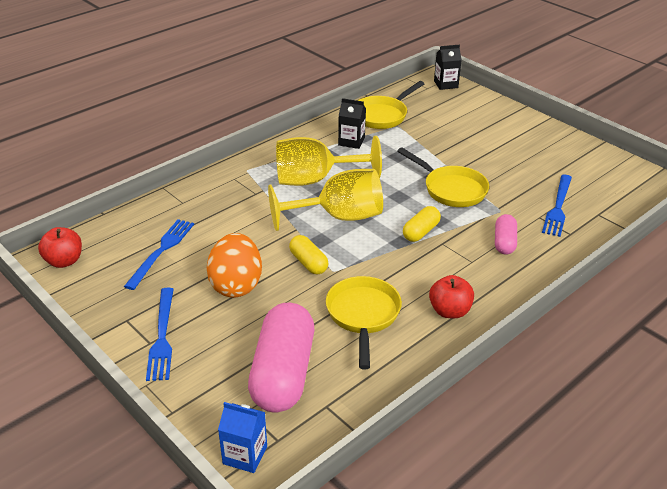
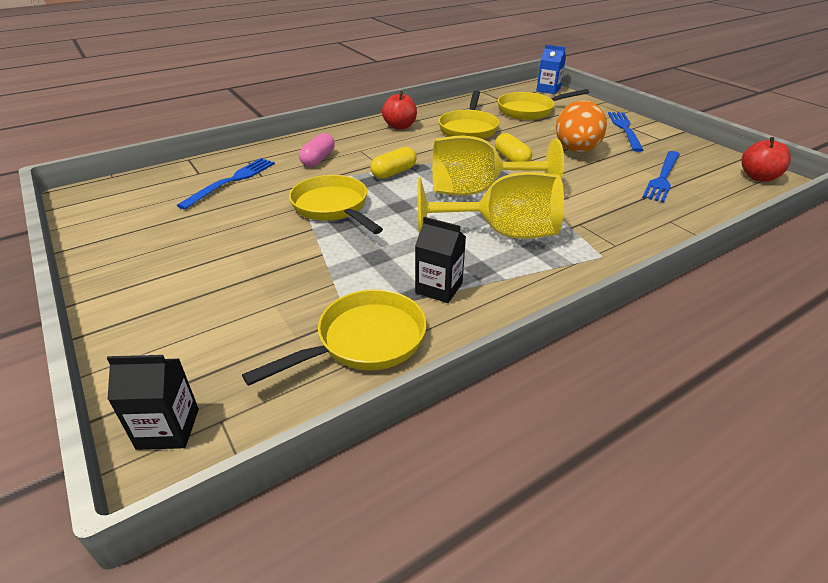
camera: 170 degrees left, 0 degrees up
(283, 373) = (529, 110): pink capsule -> yellow pan

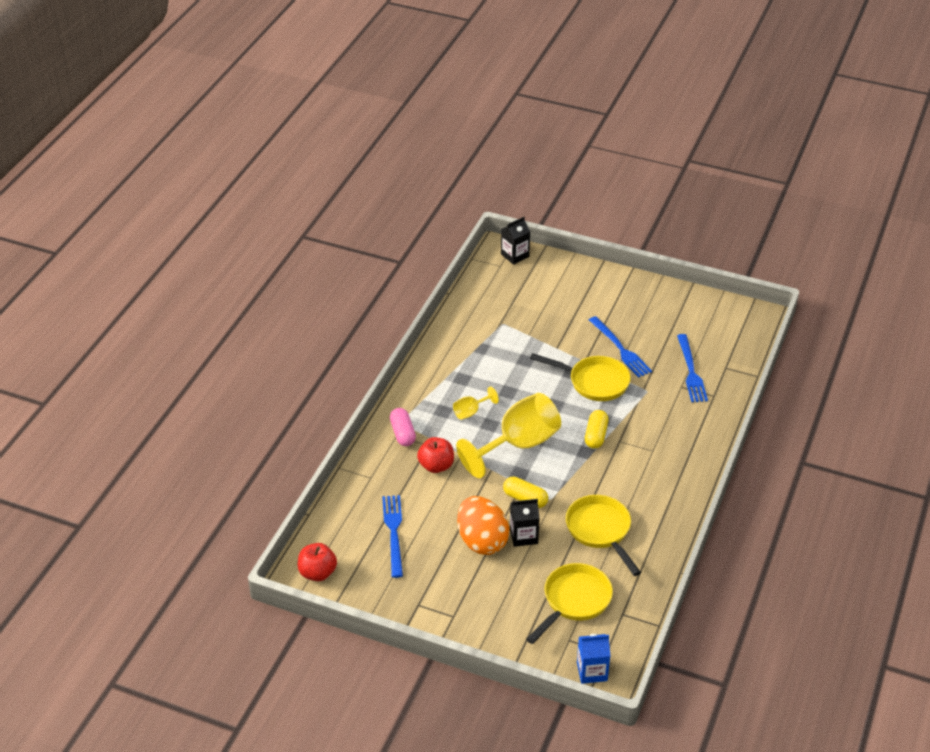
camera: 145 degrees right, 5 degrees up
(318, 159) = (668, 422): pink capsule -> pink capsule (403, 433)
(364, 341) = (480, 315): yellow pan -> none
(400, 126) = (662, 502): red apple -> red apple (436, 466)
(439, 288) = (473, 357): black carton -> black carton (523, 536)
(501, 233) = (471, 412): yellow goblet -> yellow goblet, size x0.44
(625, 129) = (459, 607): blue fork -> blue fork (620, 349)

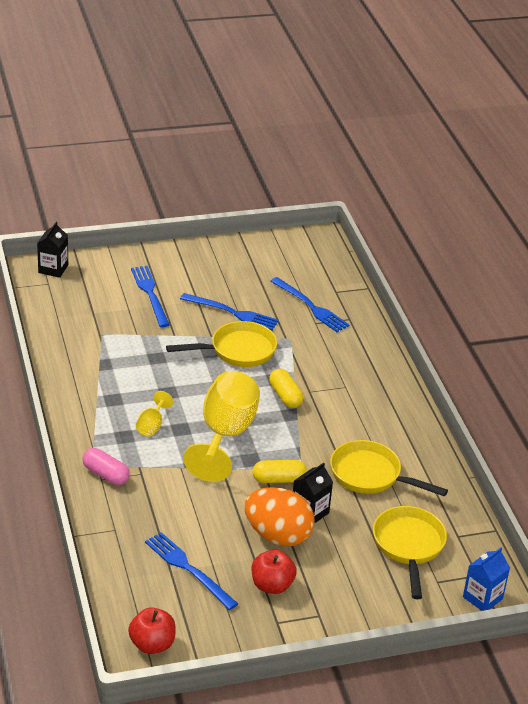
camera: 40 degrees left, 5 degrees down
(436, 466) = (168, 489): red apple -> red apple (272, 585)
(569, 306) = (150, 294): none -> blue fork

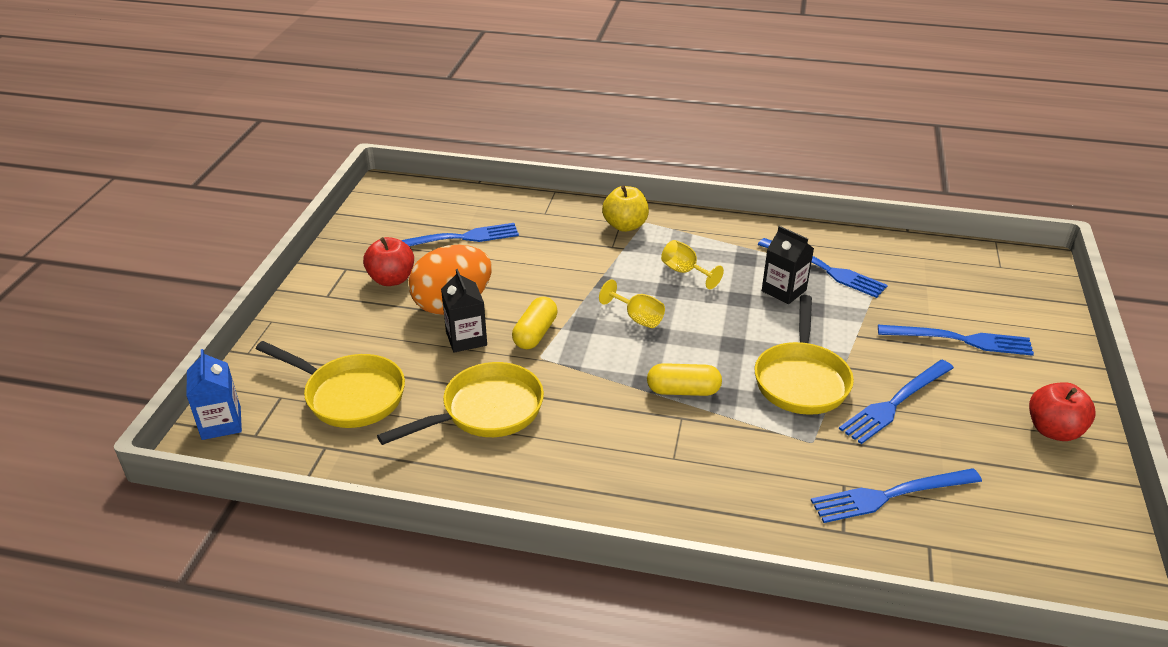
camera: 120 degrees right, 0 degrees up
(53, 269) = (1035, 277): black carton -> black carton (784, 290)
(103, 359) = (824, 269): none -> blue fork
(106, 474) = (625, 226): pink capsule -> yellow apple
(152, 644) = (392, 198): red apple -> red apple (1053, 430)
(225, 435) = (637, 318): yellow goblet -> yellow goblet, size x0.44

